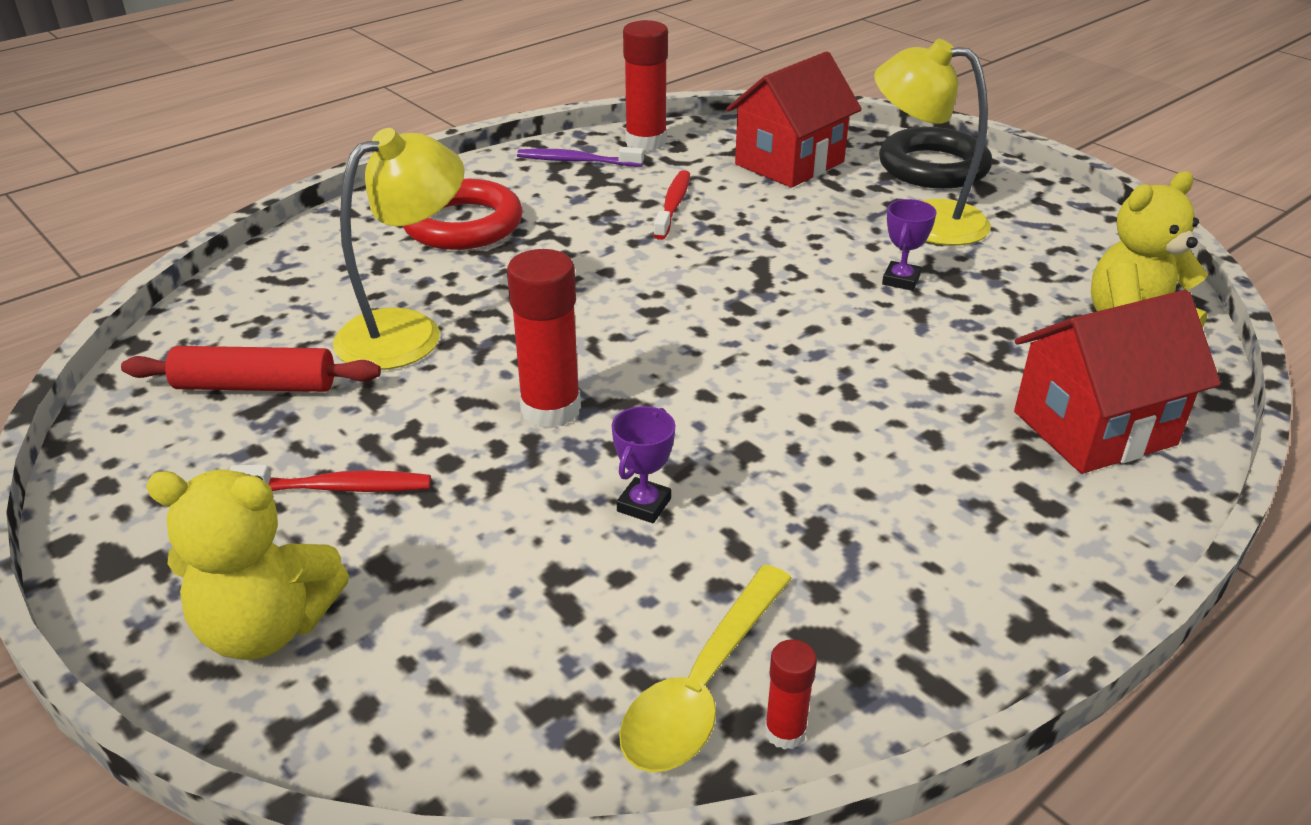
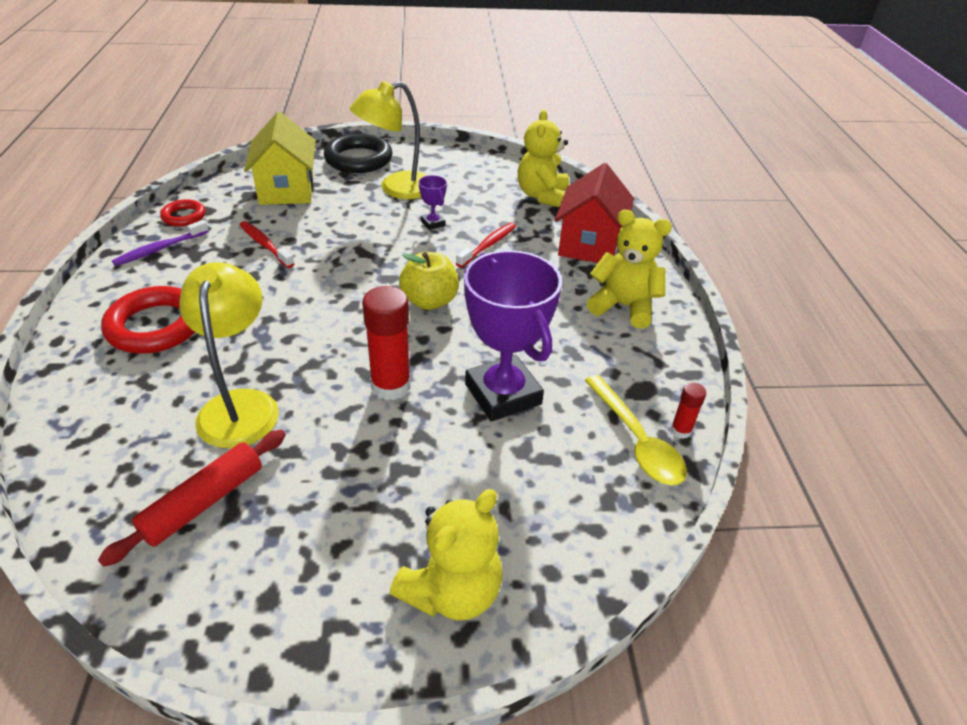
camera: 55 degrees left, 5 degrees up
(338, 488) = (360, 506): red toothbrush -> red toothbrush (488, 245)
(644, 505) = (503, 394): purple trophy -> purple trophy, size x2.36
(646, 142) = (184, 216): red glue stick -> red ring
(741, 357) = (429, 301): none -> yellow apple
(789, 163) = (287, 190): red house -> yellow house
(998, 533) = (623, 306): none -> yellow teddy bear

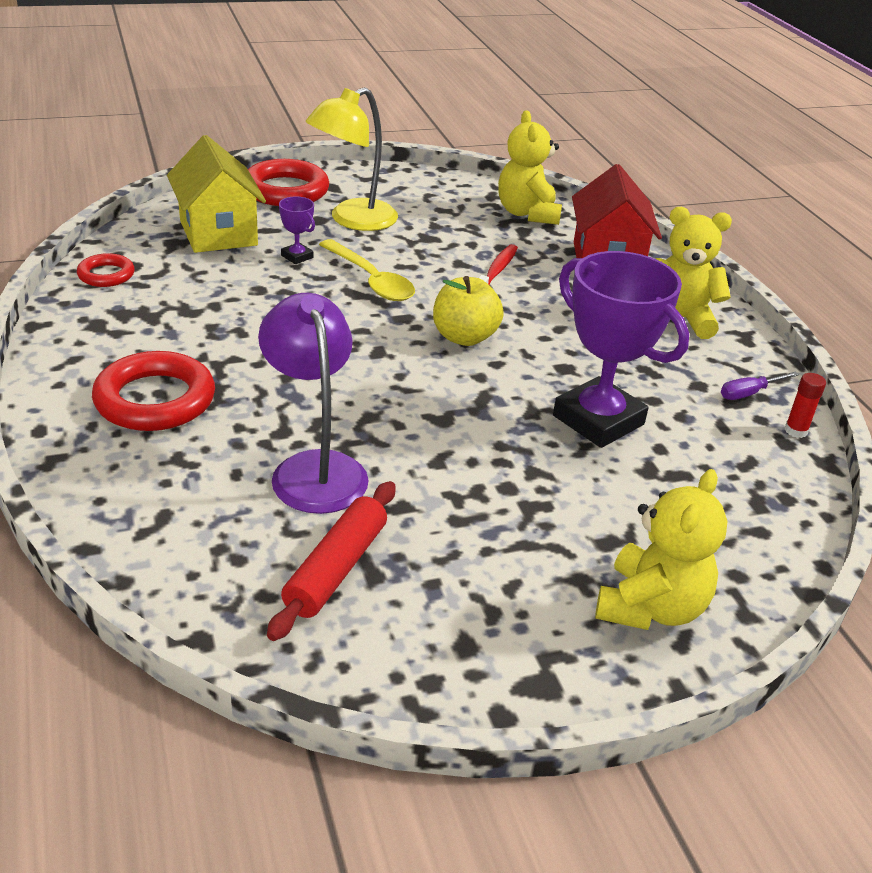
camera: 15 degrees left, 5 degrees down
(160, 249) = (101, 315): purple toothbrush -> none
(240, 405) = (314, 468): yellow lamp -> purple lamp
(265, 245) = (231, 297): red toothbrush -> none
(358, 159) = (286, 190): black ring -> red ring
(391, 386) = (473, 427): red glue stick -> none
(433, 223) = (419, 254): purple trophy -> purple trophy (297, 256)
(636, 441) = (757, 446): yellow spoon -> yellow spoon (371, 280)
(654, 386) = (749, 393): none -> purple screwdriver

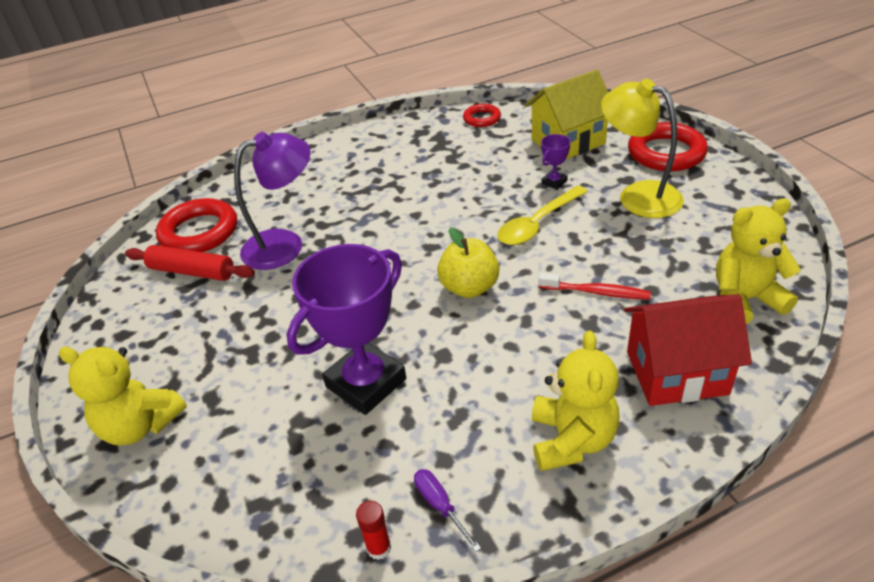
camera: 90 degrees right, 5 degrees up
(155, 400) = (346, 172): red ring -> red ring (199, 232)

